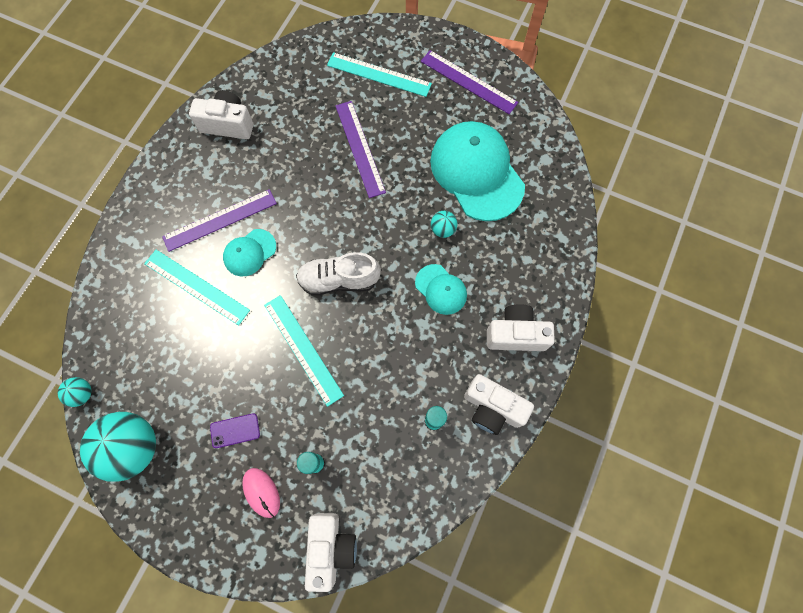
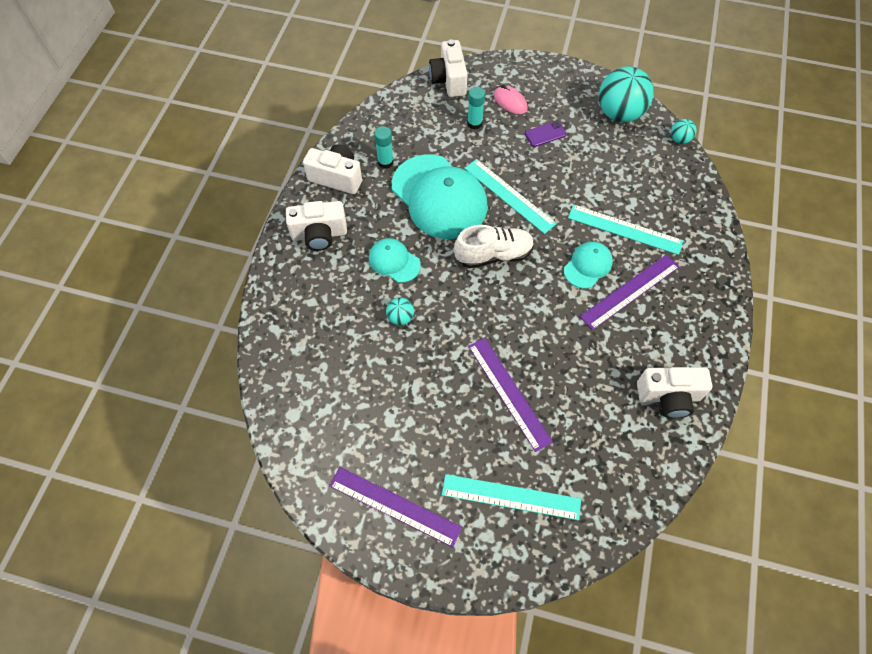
camera: 170 degrees right, 10 degrees down
(477, 172) = (371, 385): turquoise cap -> turquoise cap (439, 197)

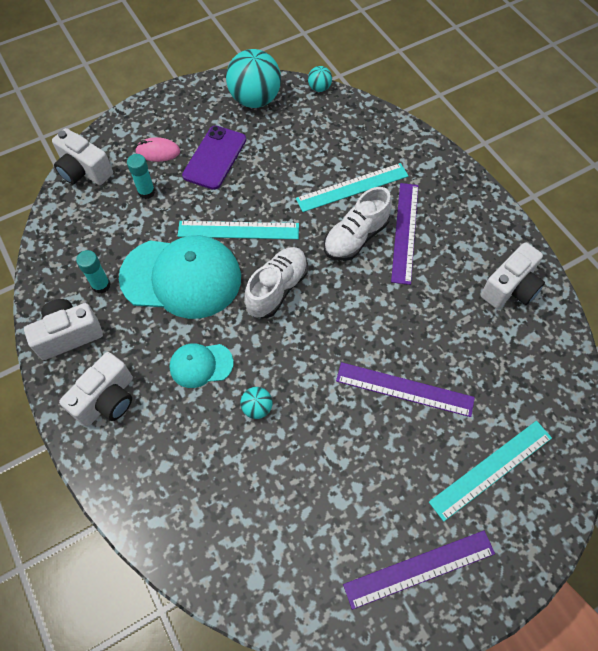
camera: 45 degrees left, 0 degrees up
(545, 134) = (214, 157): purple phone -> purple phone, size x1.78
(587, 266) = (356, 237): turquoise cap -> white shoe

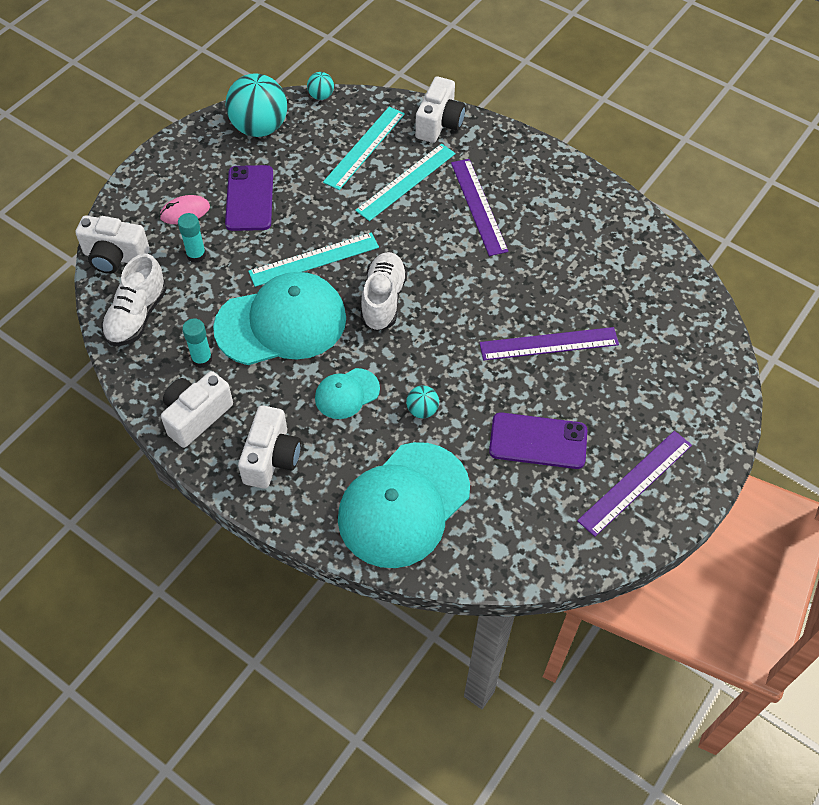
camera: 25 degrees left, 5 degrees down
(193, 494) = (403, 505): none -> turquoise cap
(346, 483) = (538, 441): none -> purple phone
(356, 237) = (434, 227): white shoe -> white shoe (137, 316)
(491, 469) = (656, 380): turquoise ruler -> turquoise ruler (364, 147)
(510, 288) = (600, 223): white camera -> white camera (439, 123)

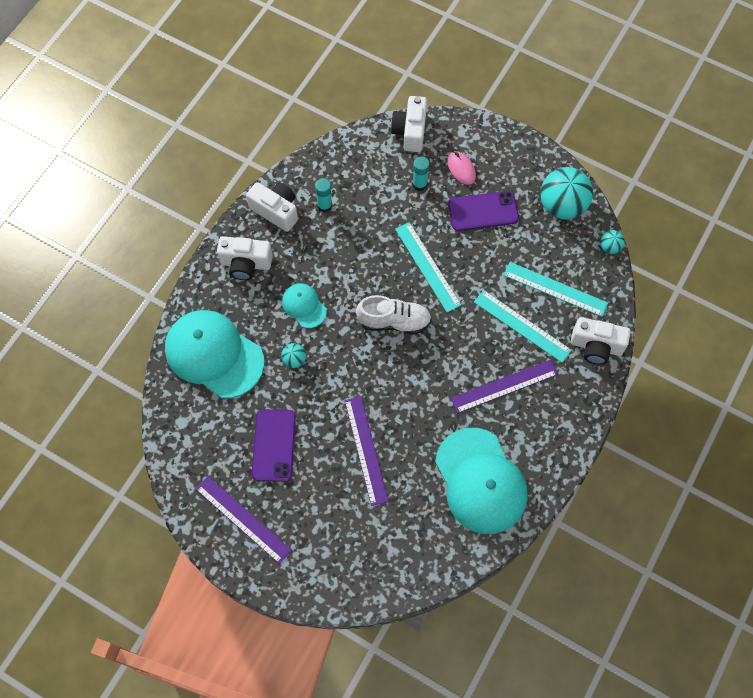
camera: 85 degrees right, 10 degrees up
(137, 316) = (358, 157): white shoe -> none
(281, 323) = (363, 252): turquoise cap -> turquoise cap (480, 481)

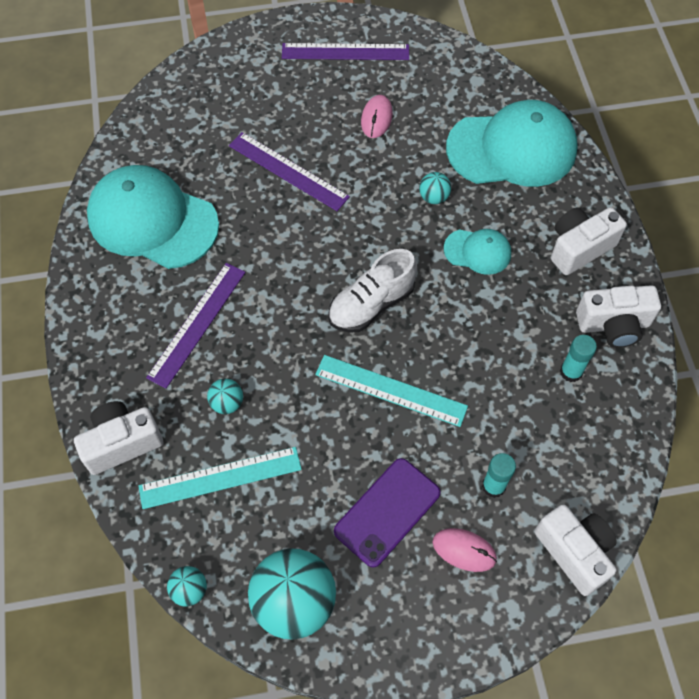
camera: 140 degrees right, 5 degrees down
(274, 445) = (376, 118): purple phone -> pink mouse
(522, 326) = (227, 403): turquoise ruler -> turquoise ball

